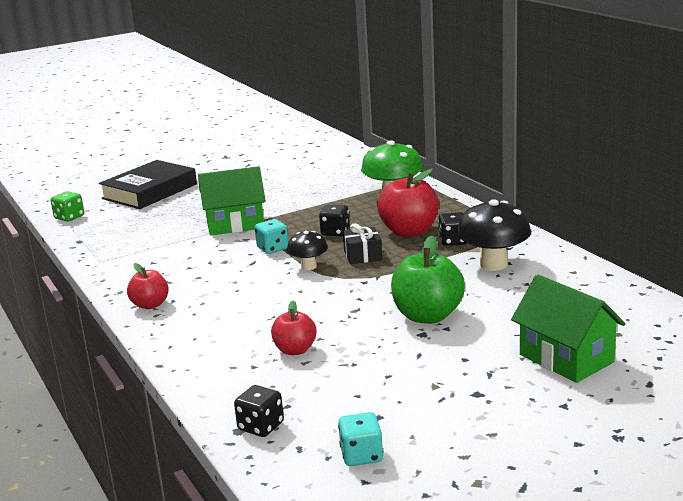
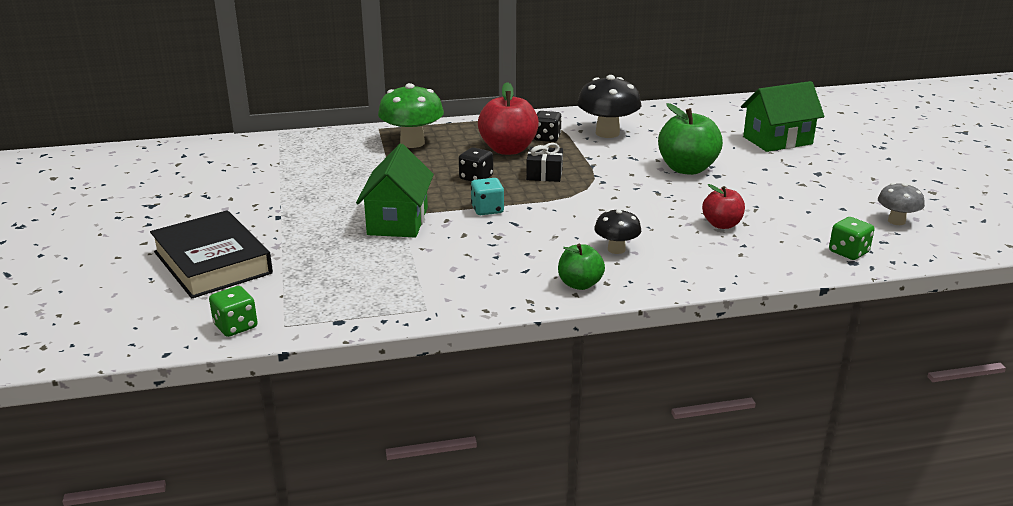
camera: 75 degrees left, 5 degrees up
(150, 305) = (580, 284): red apple -> green apple
(261, 426) = (848, 252): black dice -> green dice
(309, 266) = (549, 199): black mushroom -> black mushroom (616, 249)
(361, 455) = (896, 221): turquoise dice -> grey mushroom

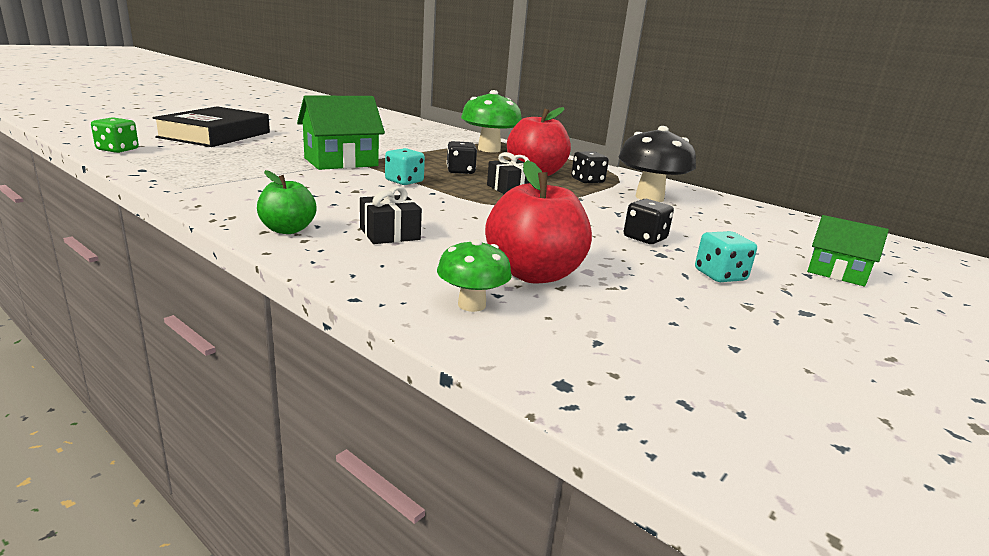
camera: 50 degrees right, 5 degrees down
(616, 249) = (389, 234): black mushroom -> black gift
(687, 169) = (645, 238): green apple -> black dice
(722, 224) = (534, 274): red apple -> red apple, size x1.69
(753, 257) = (471, 305): none -> green mushroom
(759, 173) = (720, 275): none -> turquoise dice
(777, 140) = (836, 273): green house -> green house, size x0.61
(848, 252) = (592, 375): green dice -> none
(896, 221) = (784, 405): grey mushroom -> none

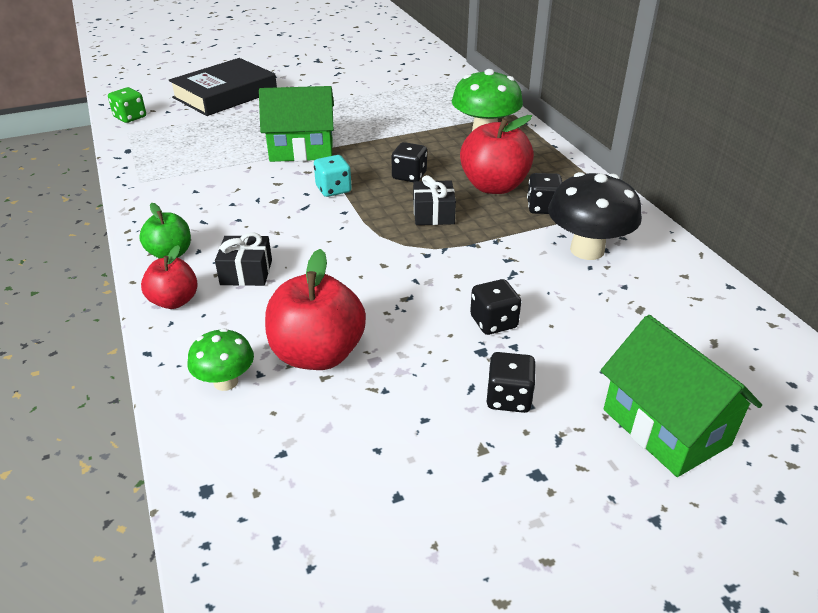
camera: 30 degrees right, 15 degrees up
(336, 260) = (174, 301): none -> red apple
(720, 275) = (508, 398): turquoise dice -> black dice
(836, 273) = (665, 427): green house -> green house, size x1.65

